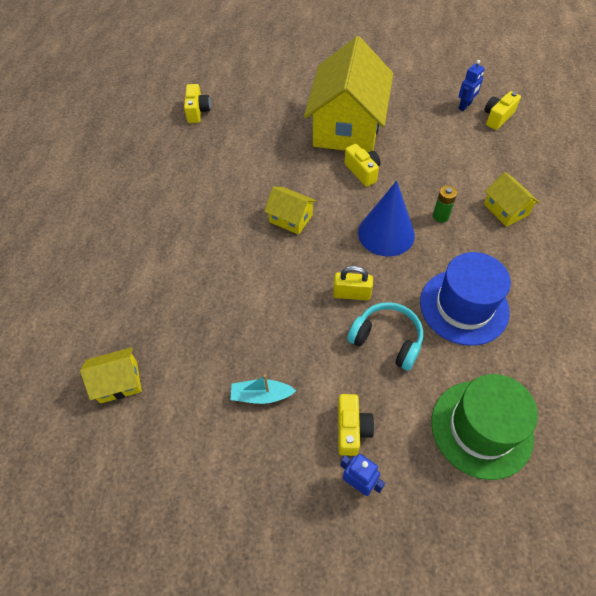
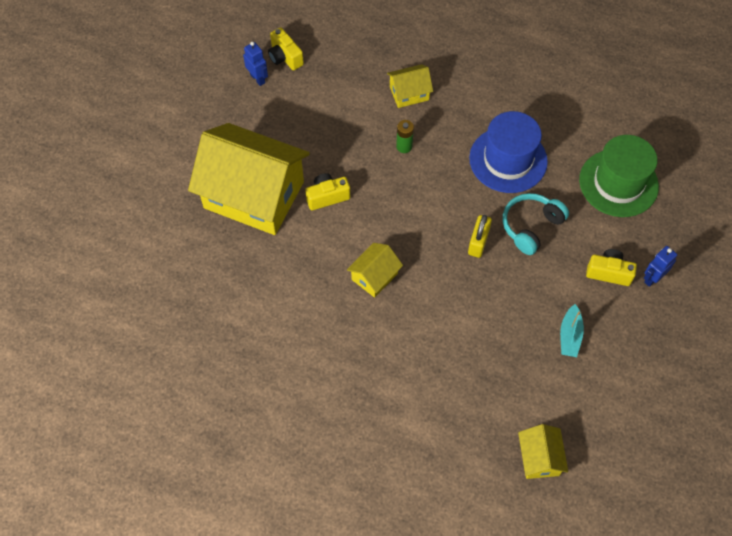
camera: 80 degrees left, 5 degrees up
(197, 111) = (173, 349): yellow camera -> none
(386, 233) = (414, 197): blue cone -> none

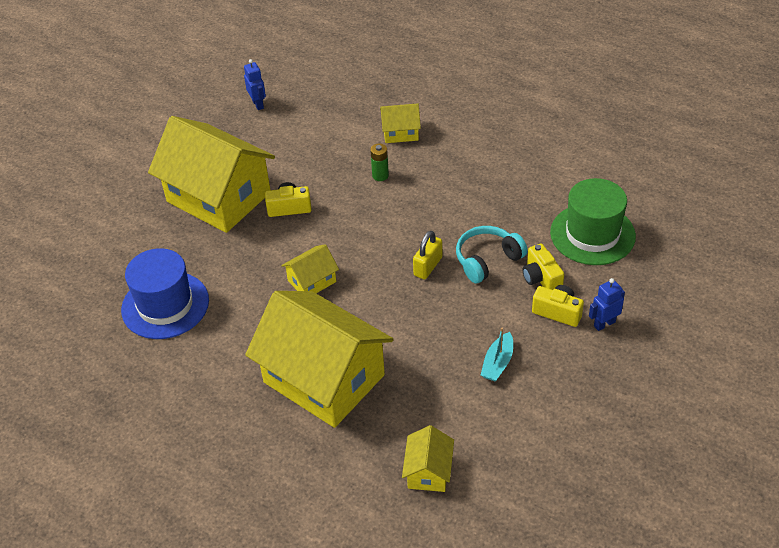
camera: 15 degrees right, 15 degrees down
(285, 57) = (290, 90): yellow camera -> yellow camera (541, 278)
(418, 380) = (324, 378): none -> yellow house
(508, 160) = (482, 200): blue hat -> blue hat (165, 305)

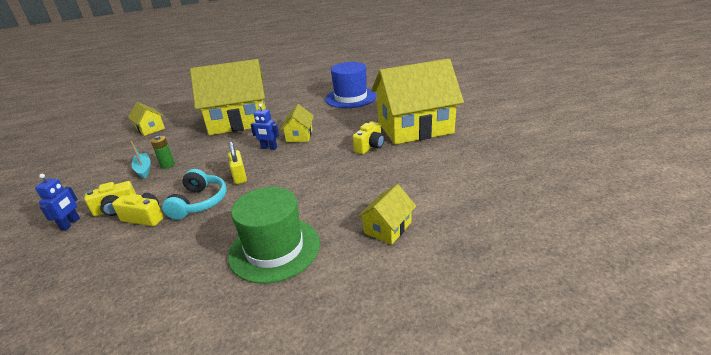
camera: 130 degrees right, 15 degrees down
(258, 104) = (513, 169): blue robot -> blue robot (269, 148)
(380, 175) = (348, 193): green battery -> green battery (167, 165)
(592, 234) = (114, 273): green hat -> green hat (274, 249)

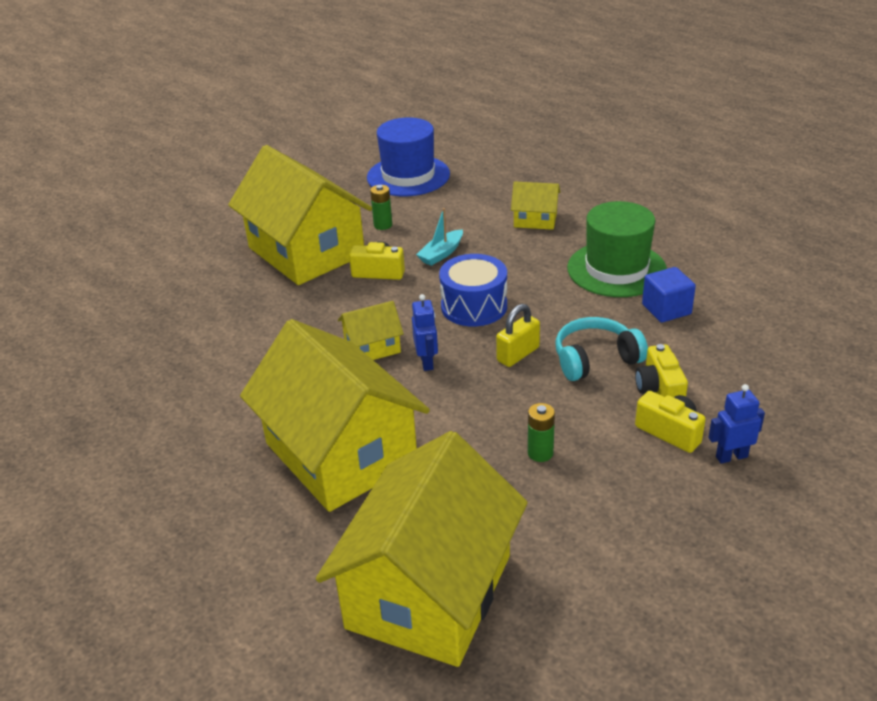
camera: 115 degrees left, 5 degrees up
(143, 169) = (570, 477): turquoise boat -> turquoise boat (441, 254)
(150, 128) = (429, 591): yellow house -> yellow house, size x2.29
(200, 255) = (666, 309): none -> blue cube
(300, 171) = (474, 306): none -> blue drum
(350, 98) = (196, 344): blue hat -> blue hat (408, 176)
(430, 156) = (383, 225): none -> green battery

